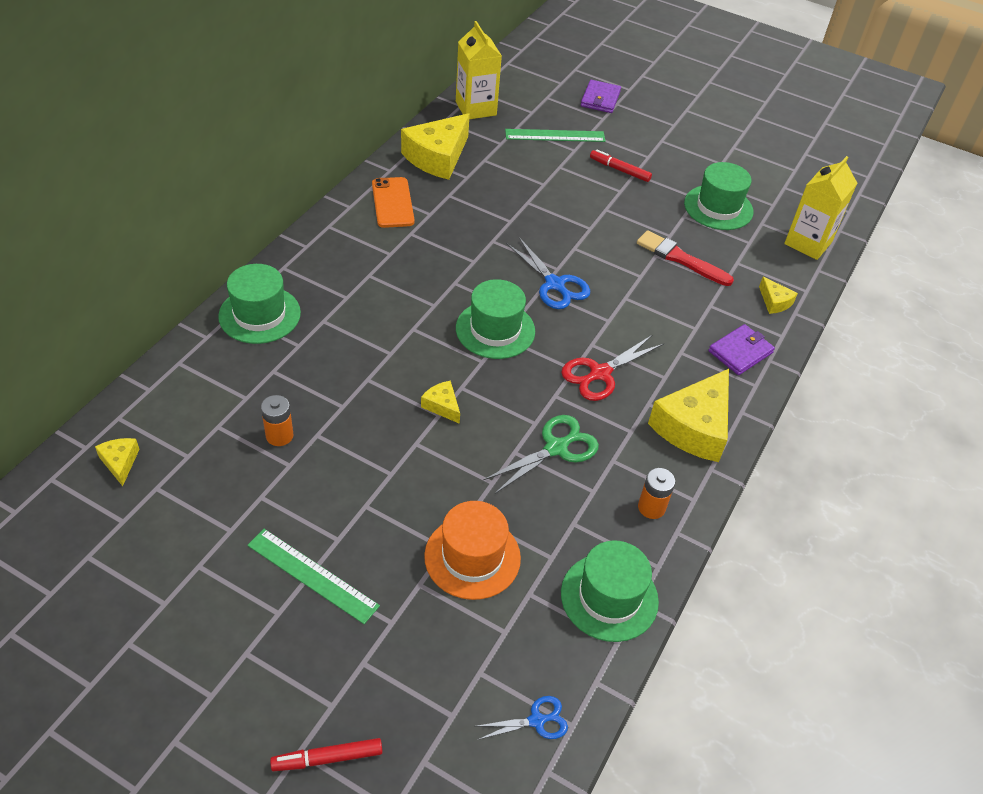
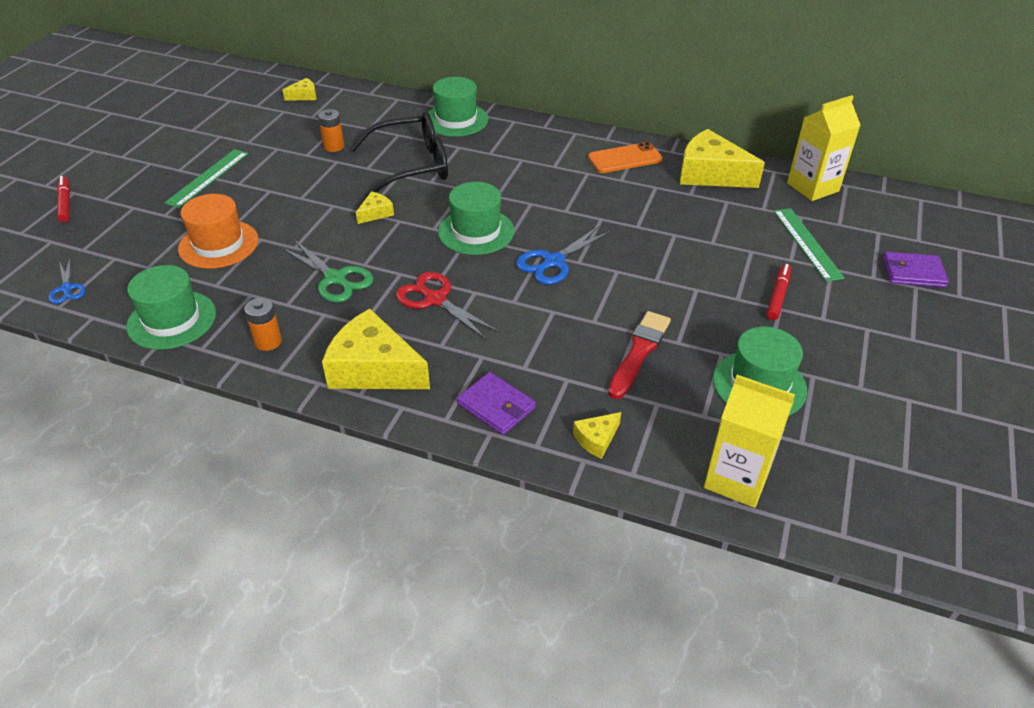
camera: 85 degrees right, 5 degrees down
(352, 365) = (412, 166): none -> black glasses

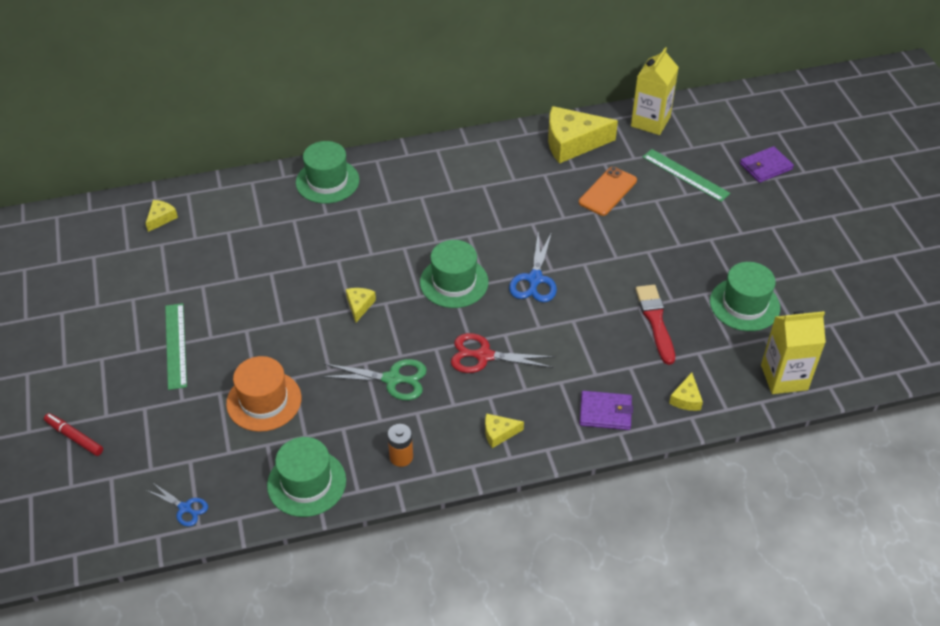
camera: 35 degrees left, 5 degrees up
(334, 146) = (251, 259): orange battery -> none
(374, 369) = (499, 433): yellow cheese -> yellow cheese, size x0.46
(412, 166) = (340, 246): black glasses -> none
(625, 158) = (498, 157): orange phone -> orange phone (607, 191)
(778, 296) = (701, 229): red marker -> none

